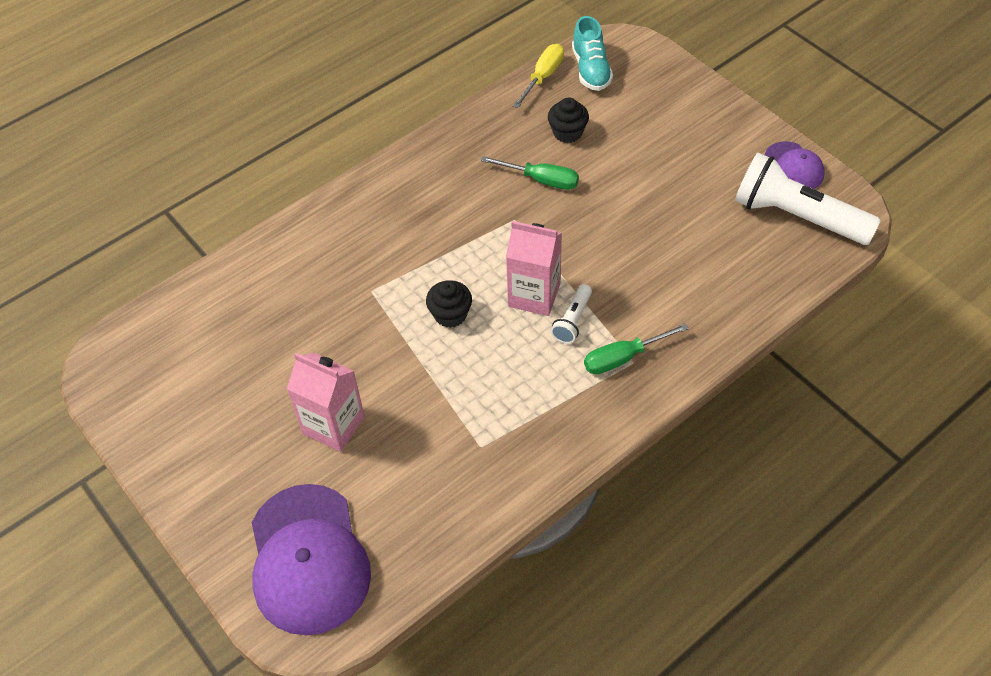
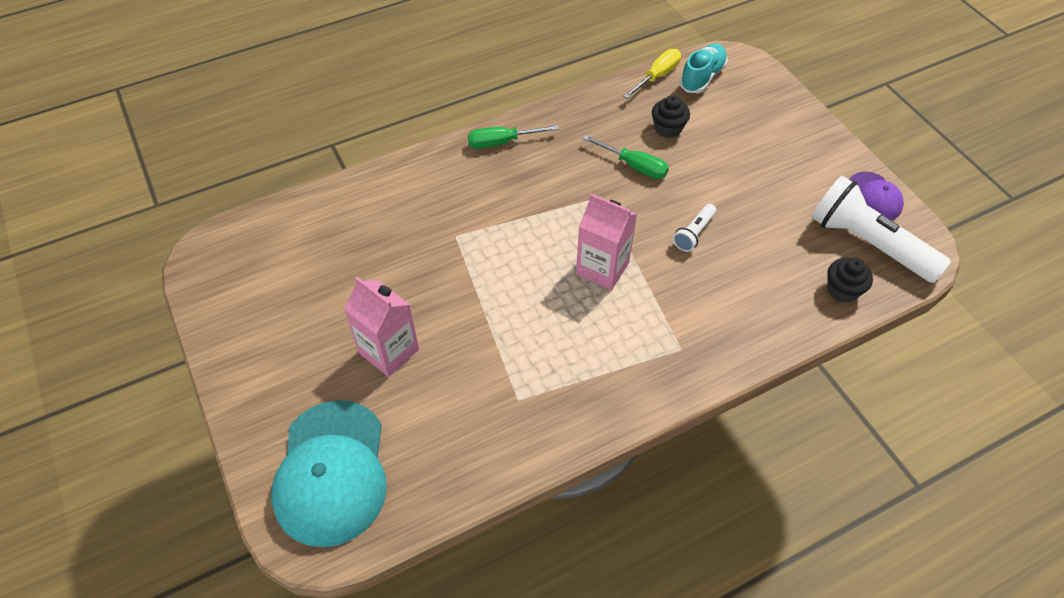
camera: 10 degrees right, 0 degrees up
(308, 559) = (331, 472): purple cap -> turquoise cap
(450, 314) = (521, 271): black cupcake -> black cupcake (842, 290)
(572, 320) = (632, 299): white flashlight -> white flashlight (694, 233)
(591, 69) = (702, 77): turquoise shoe -> turquoise shoe turned 150 degrees counterclockwise
(623, 358) = (672, 343): green screwdriver -> green screwdriver (502, 142)

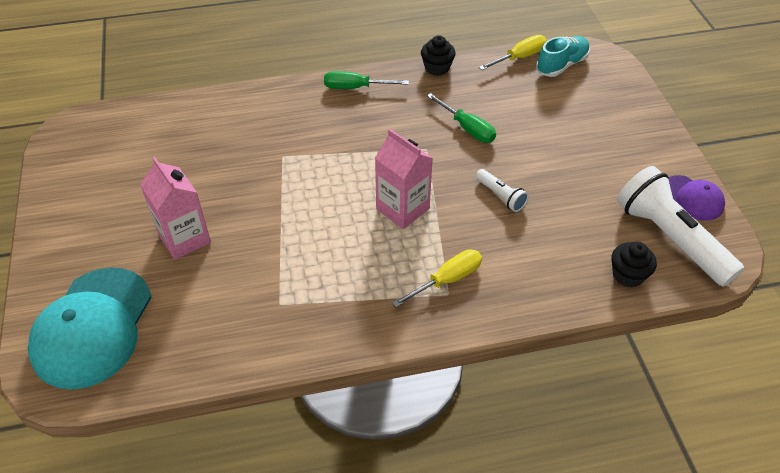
camera: 15 degrees right, 5 degrees down
(668, 128) = (512, 102): black cupcake -> black cupcake (437, 68)
(675, 334) = (447, 280): none -> yellow screwdriver
(694, 233) = (500, 196): white flashlight -> white flashlight turned 90 degrees counterclockwise
(874, 197) = (692, 198): purple cap -> purple cap turned 45 degrees counterclockwise

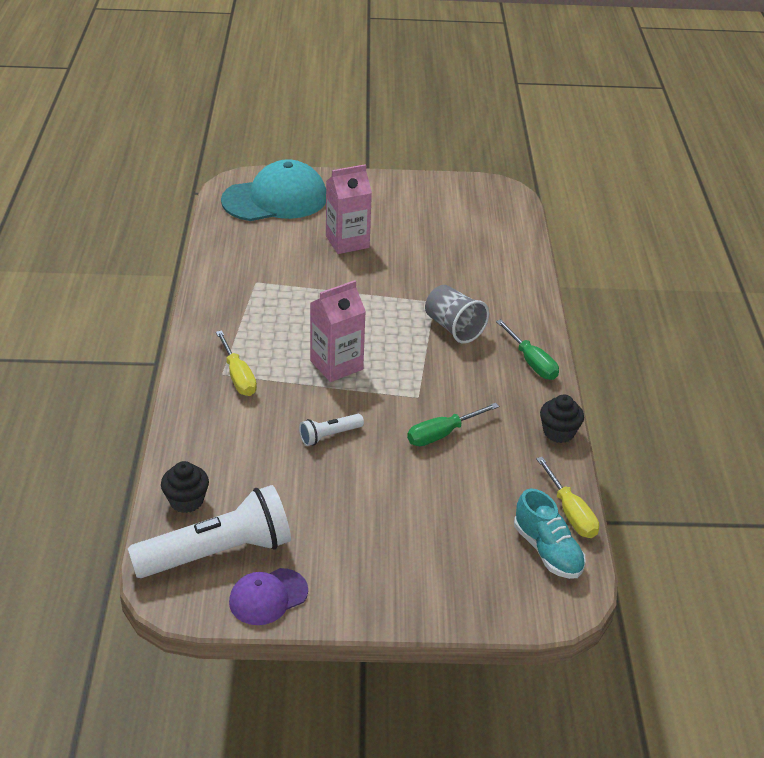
camera: 100 degrees right, 10 degrees down
(92, 327) = (275, 199): turquoise cap -> turquoise cap turned 135 degrees clockwise
(320, 138) = (453, 328): none -> grey cup
(355, 87) = (531, 362): green screwdriver -> green screwdriver turned 135 degrees clockwise

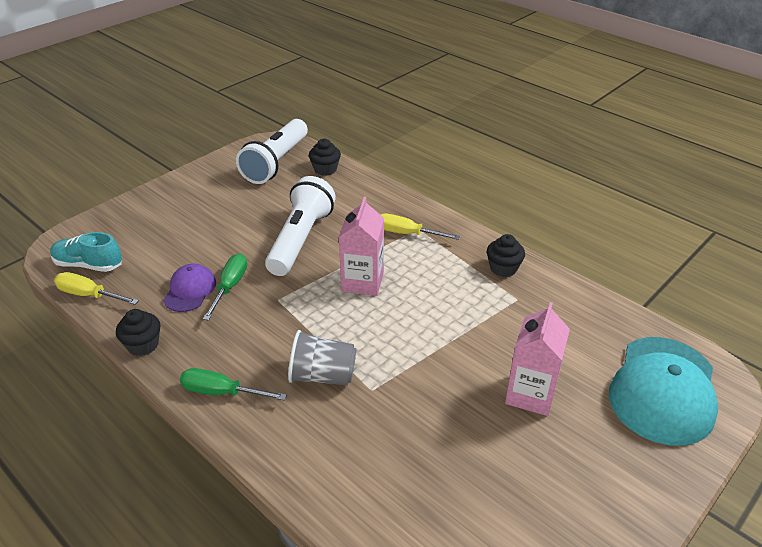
camera: 135 degrees right, 0 degrees up
(224, 303) = (503, 268): none -> black cupcake
(268, 597) = (227, 163): purple cap -> purple cap (190, 290)
(329, 435) = (300, 239): white flashlight -> white flashlight, size x2.17

